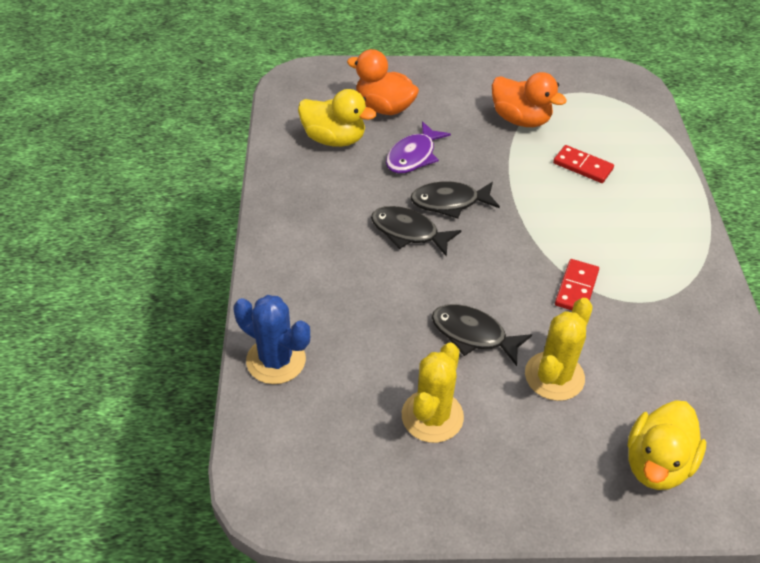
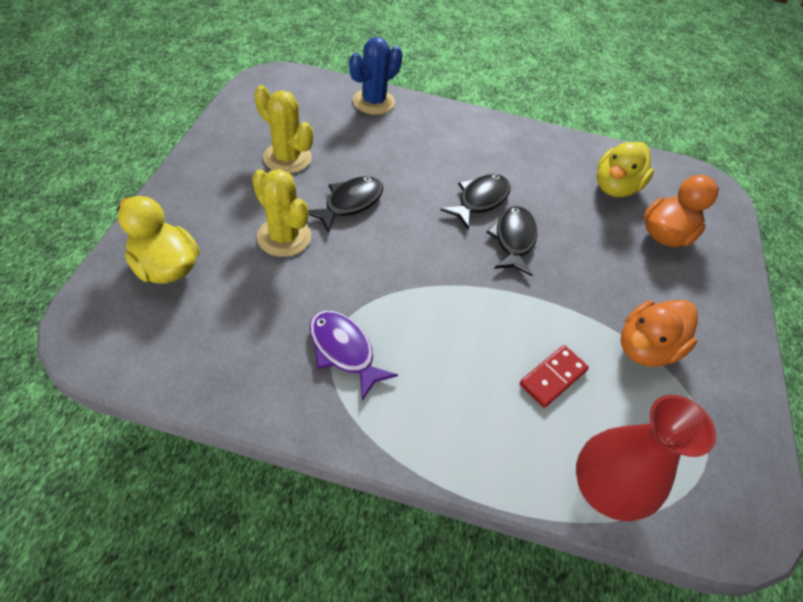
camera: 100 degrees right, 5 degrees up
(413, 156) = (585, 234): purple fish -> purple fish (344, 351)
(576, 288) = (372, 292): red domino -> none
(651, 138) = (603, 489): none -> red vase

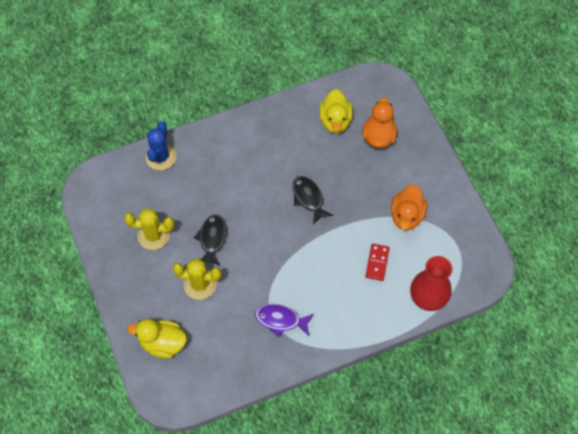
camera: 30 degrees left, 10 degrees up
(480, 200) = (274, 185): black fish -> none

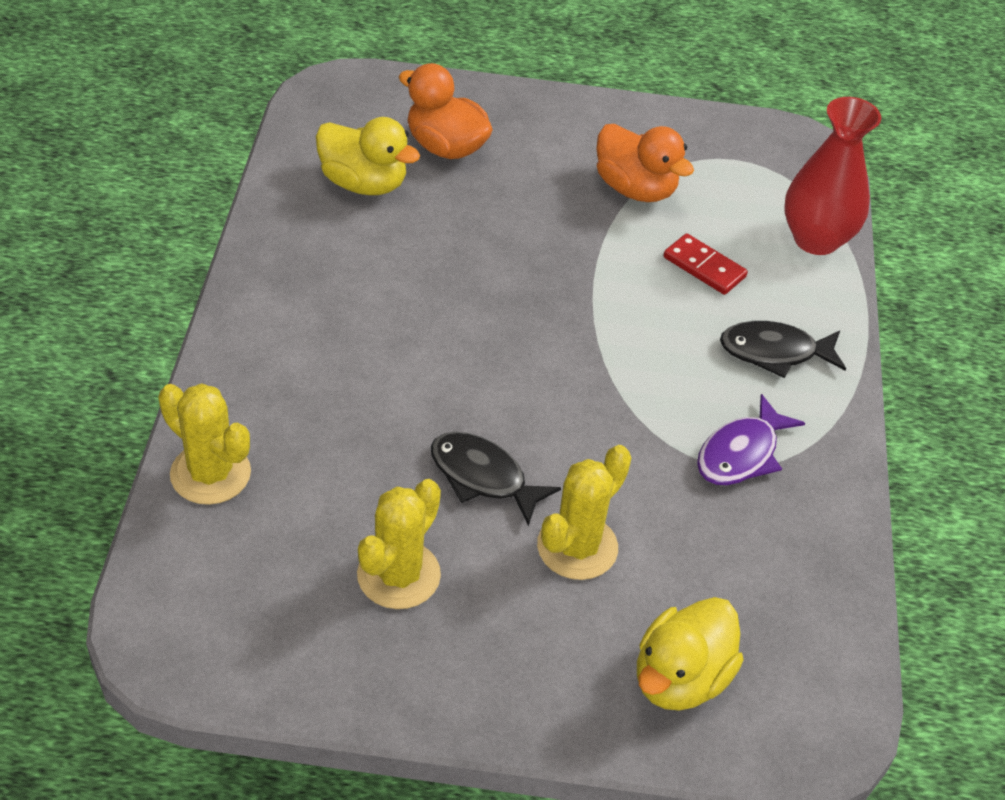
camera: 65 degrees left, 15 degrees down
(161, 157) = (210, 473): blue cactus -> yellow cactus
(308, 198) = (501, 293): black fish -> black fish (774, 352)

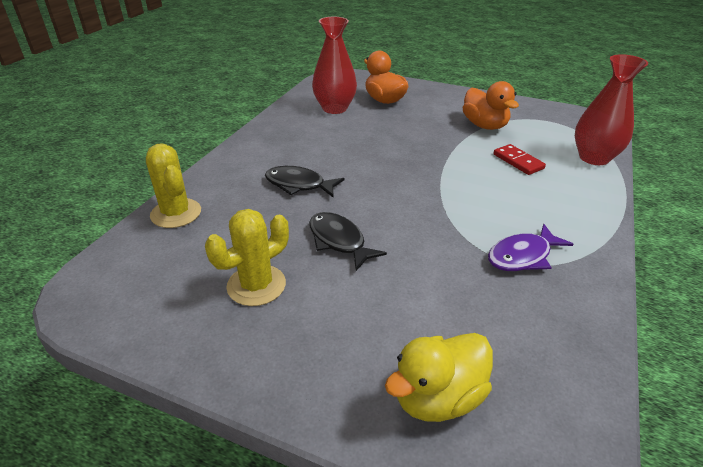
camera: 20 degrees right, 10 degrees down
(364, 183) = (334, 108): yellow duck -> red vase
(577, 547) = (386, 291): yellow cactus -> none
(774, 352) = (557, 206): black fish -> black fish (299, 185)

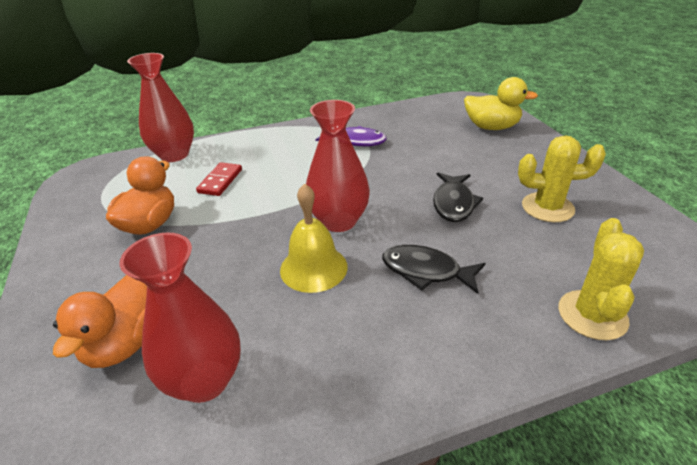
camera: 130 degrees left, 0 degrees up
(299, 185) = (426, 271): black fish -> black fish turned 135 degrees clockwise
(362, 154) = (313, 268): none -> yellow bell
(395, 182) = (339, 221): none -> red vase

